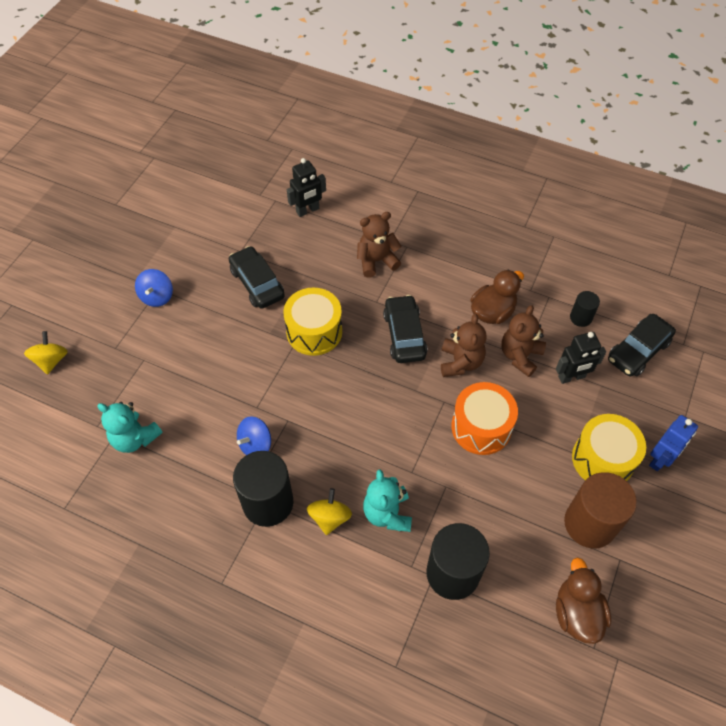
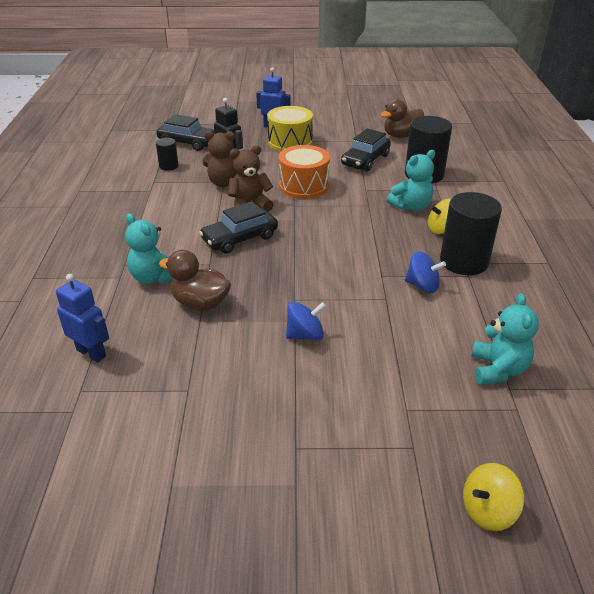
camera: 115 degrees left, 20 degrees down
(157, 296) = (309, 442): blue spinning top -> blue spinning top (305, 335)
(257, 283) = (233, 355): black car -> black car (365, 160)
(307, 210) = (91, 353): black robot -> blue robot
(314, 331) = (272, 291): yellow drum -> none
(376, 261) = (154, 277): brown teddy bear -> turquoise teddy bear
(492, 312) = (185, 202): brown duck -> brown duck (200, 303)
(589, 523) = (340, 140): brown cylinder -> none

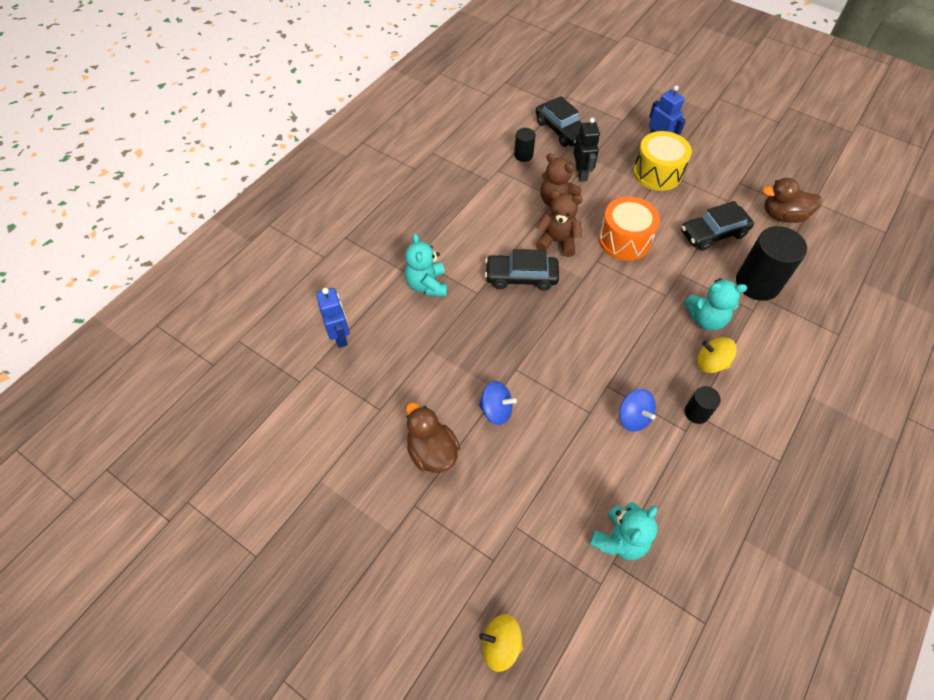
camera: 35 degrees right, 20 degrees up
(200, 303) = (442, 332): brown duck -> brown duck (432, 452)
(464, 261) = (696, 412): black cylinder -> black cylinder, size x0.50

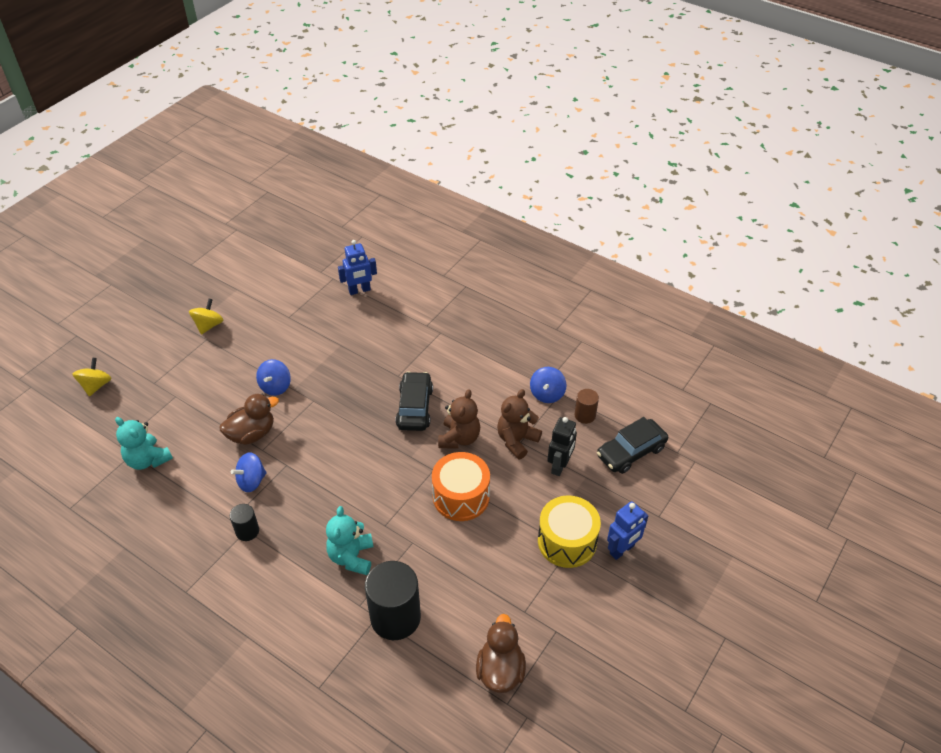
camera: 90 degrees right, 10 degrees down
(427, 285) = (409, 341): turquoise teddy bear -> none
(432, 452) = (246, 348): brown duck -> brown duck (252, 434)
(499, 178) = (547, 394): none -> blue spinning top
(523, 155) = (585, 415): black cylinder -> brown cylinder
(581, 173) = (560, 466): black robot -> black robot turned 60 degrees counterclockwise
(711, 363) = (298, 552): yellow spinning top -> yellow spinning top (209, 325)
(713, 233) = (470, 585): black car -> none

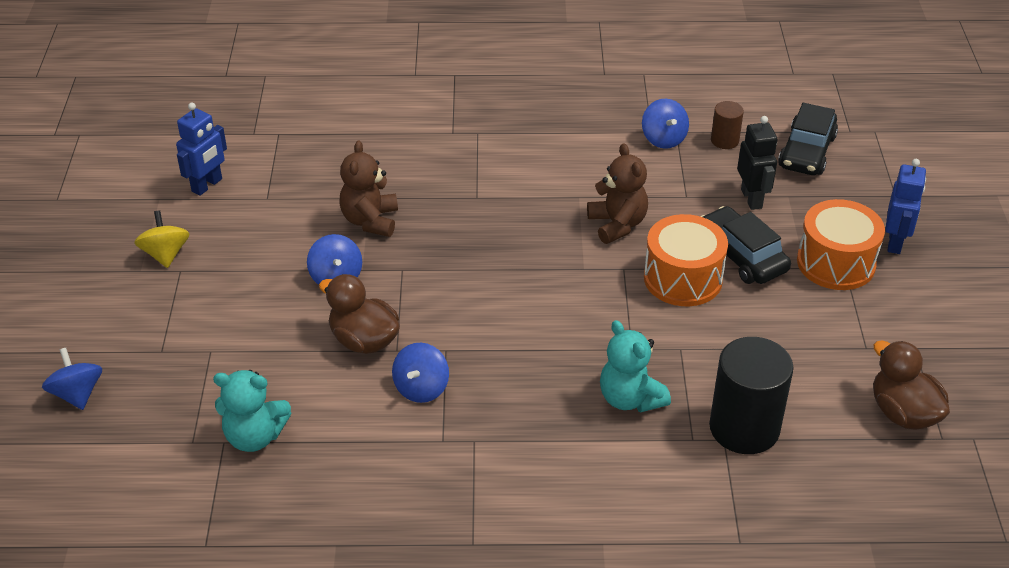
camera: 35 degrees left, 5 degrees down
(96, 386) = (77, 394): yellow spinning top -> blue spinning top
(247, 531) = (476, 441): black cylinder -> none
(252, 434) = (364, 340): brown duck -> brown duck turned 75 degrees counterclockwise
(359, 290) = (328, 132): blue robot -> blue robot (207, 185)
(414, 407) = (533, 219): black car -> black car (741, 256)
(517, 440) = (681, 197): brown teddy bear -> brown teddy bear (370, 221)
(567, 541) = (836, 263): yellow drum -> orange drum

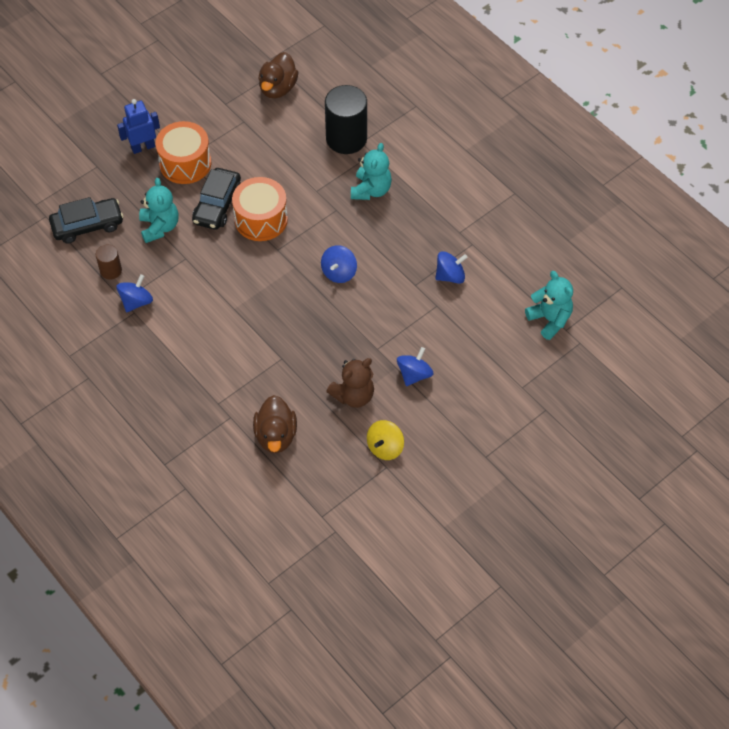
camera: 130 degrees left, 15 degrees up
(77, 394) = (609, 420): blue spinning top -> blue spinning top (339, 272)
(165, 254) = (482, 476): yellow spinning top -> yellow spinning top (385, 447)
(207, 185) = (407, 510): blue robot -> none
(364, 340) = (445, 324): brown duck -> brown duck (276, 436)
(617, 224) = (242, 274): brown teddy bear -> none
(752, 199) = (159, 227): black robot -> turquoise teddy bear

